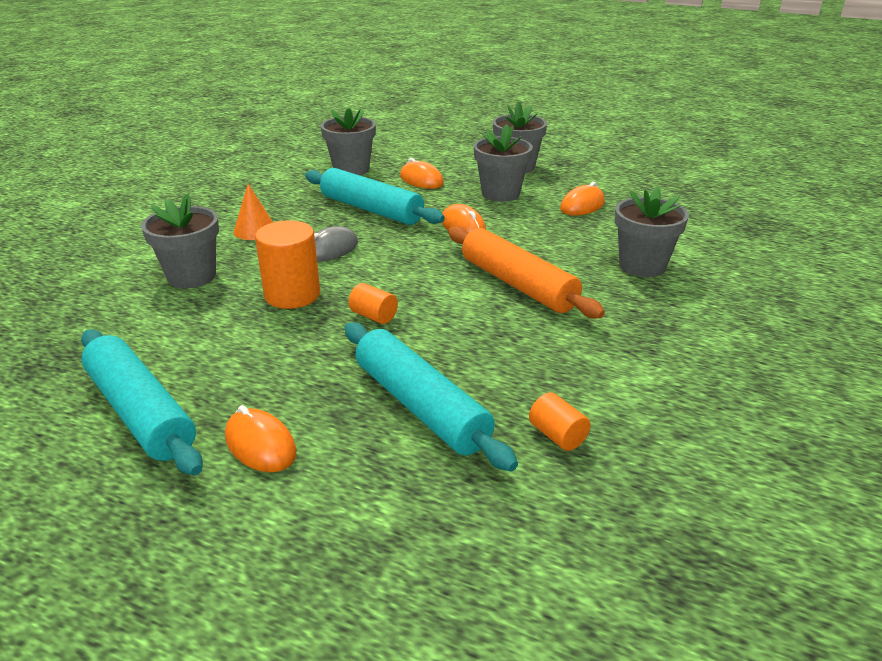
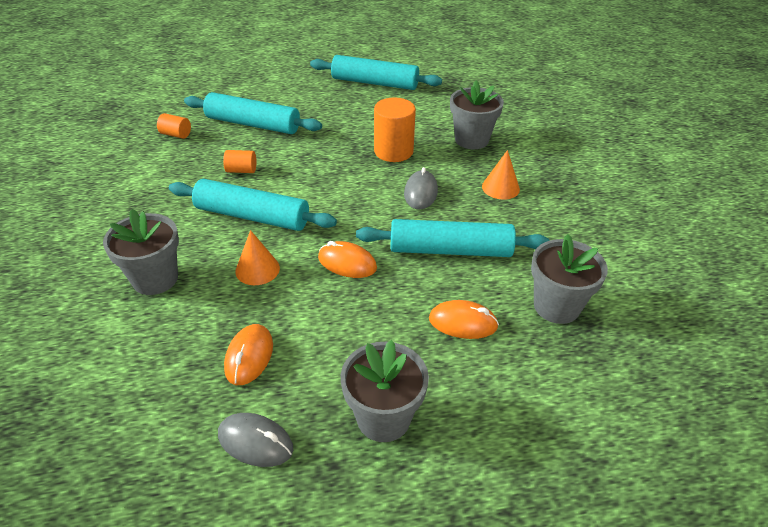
camera: 145 degrees right, 10 degrees up
(260, 445) = (308, 90): orange mouse -> none
(373, 316) = (327, 157): orange cylinder -> orange cylinder (241, 170)
(500, 194) = (355, 337): grey flower pot -> none
(517, 284) = (252, 216): orange rolling pin -> turquoise rolling pin
(543, 245) = (257, 269): none -> orange cone
(598, 179) = (255, 442): none -> grey mouse

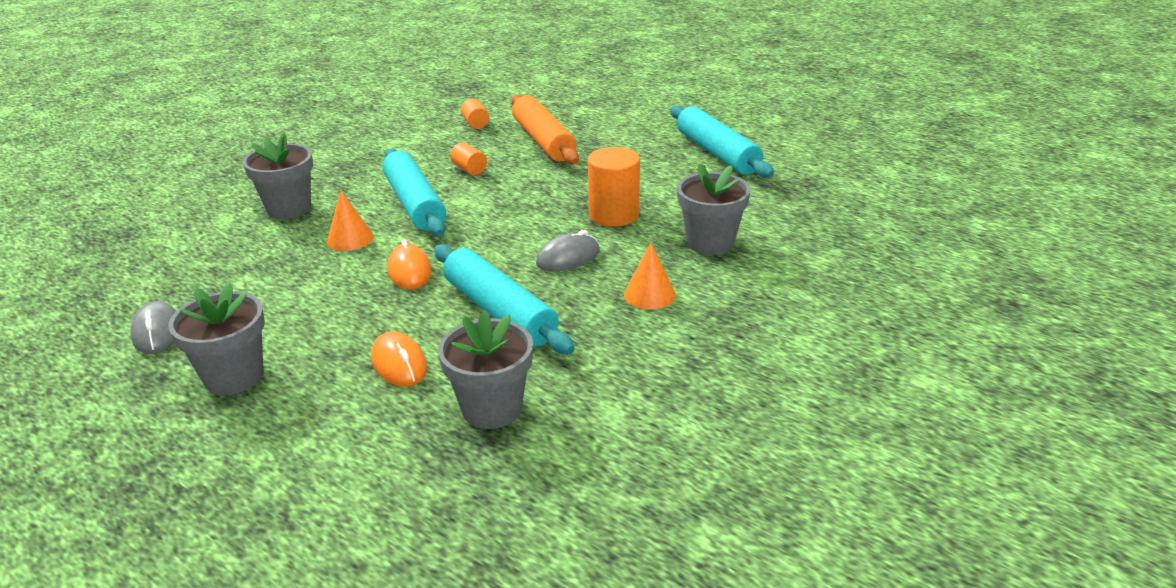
camera: 50 degrees right, 10 degrees down
(249, 356) = (244, 285): orange mouse -> none
(253, 124) = (544, 141): turquoise rolling pin -> orange rolling pin

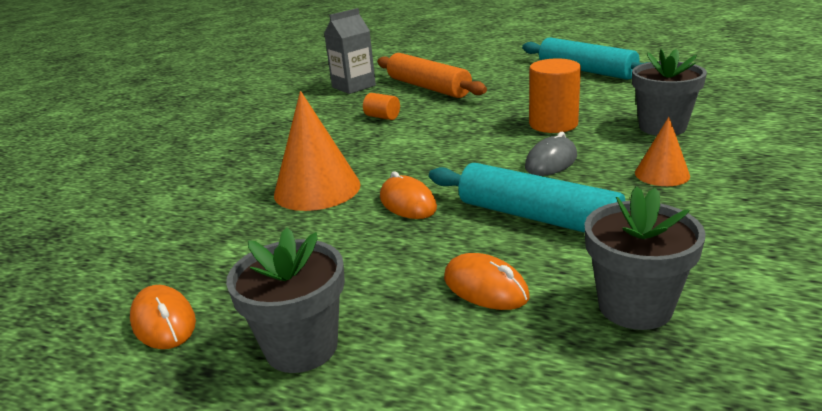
camera: 15 degrees left, 5 degrees down
(157, 332) = (164, 322): grey mouse -> orange mouse
(289, 208) = (227, 177): grey flower pot -> none
(350, 239) = (317, 189): orange cone -> orange cone, size x1.76
(415, 203) = (356, 150): turquoise rolling pin -> none
(476, 124) = (353, 86): orange cylinder -> grey carton

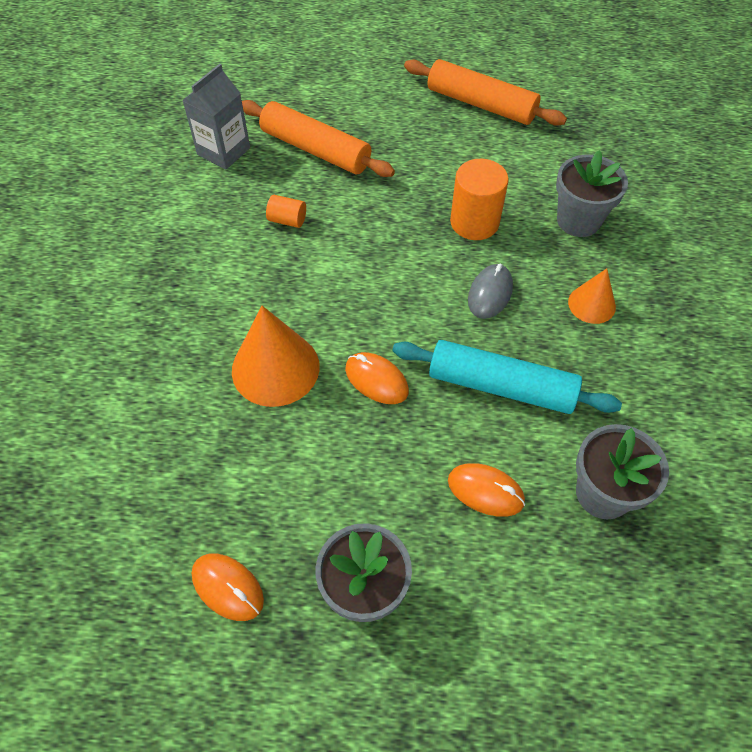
camera: 20 degrees left, 30 degrees up
(586, 70) = (481, 104): turquoise rolling pin -> orange rolling pin

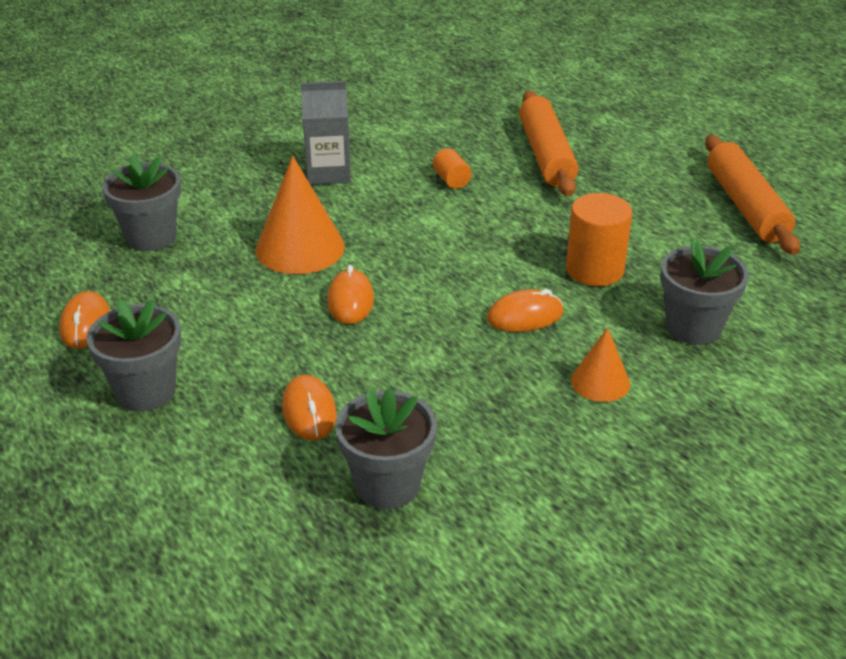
camera: 50 degrees right, 20 degrees down
(147, 462) = (151, 237): none -> grey flower pot
(223, 151) = (476, 119): grey carton -> grey carton (328, 173)
(490, 293) = (525, 316): grey mouse -> orange mouse
(501, 386) = (430, 370): turquoise rolling pin -> none

